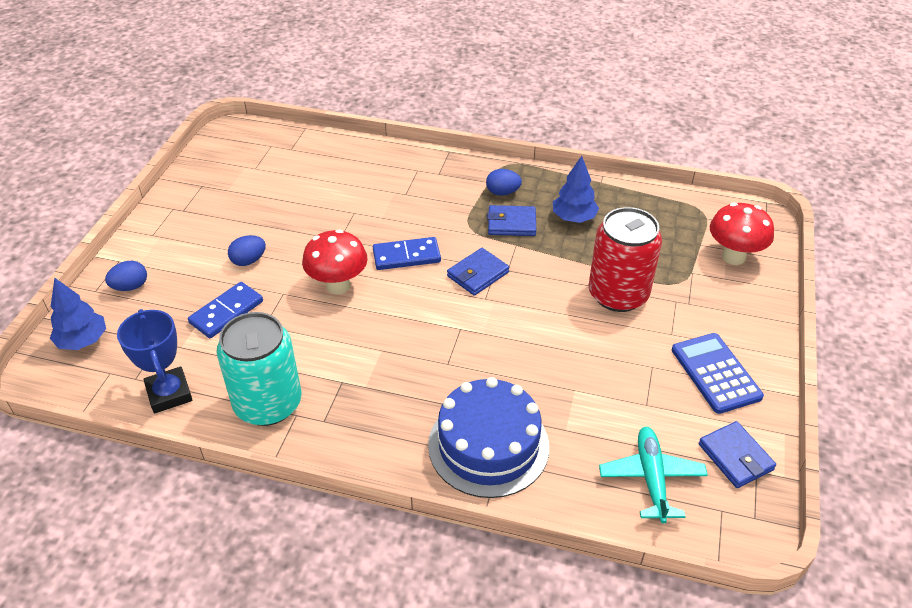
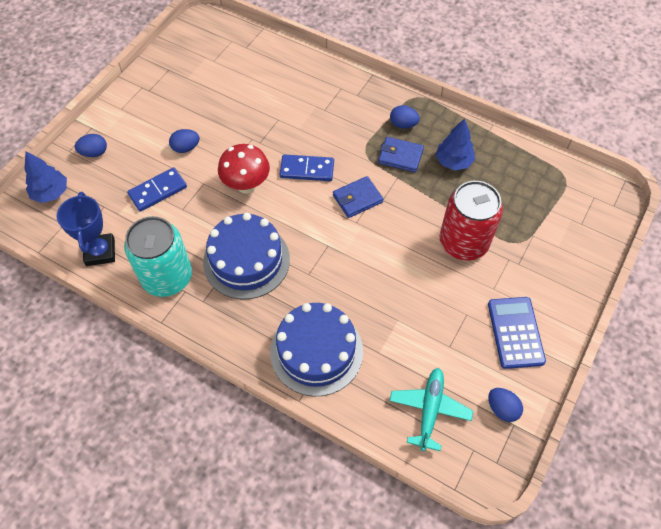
camera: 15 degrees right, 15 degrees up
(365, 364) = (246, 260): none -> blue cake
(733, 257) = (574, 228): red mushroom -> none
(735, 457) = (502, 409): blue wallet -> blue egg

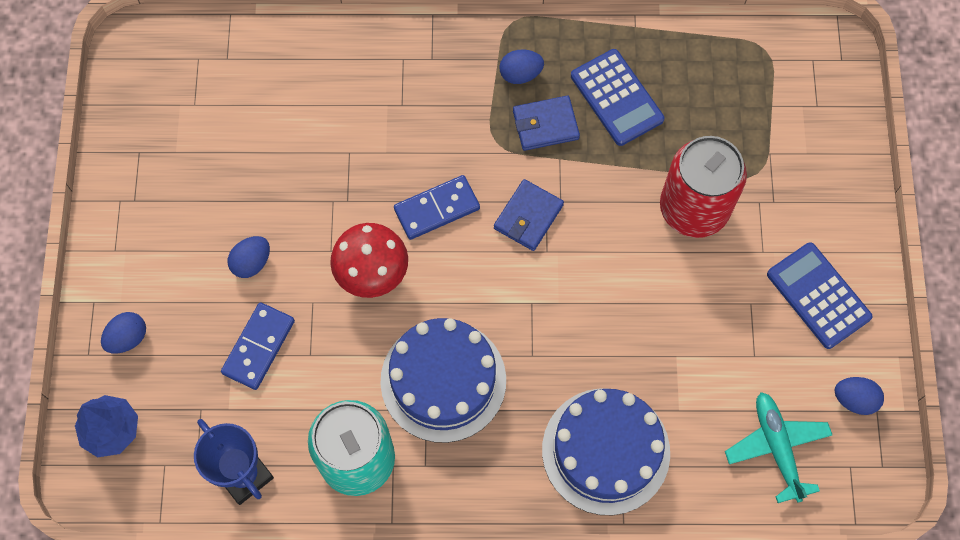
camera: 30 degrees left, 10 degrees up
(453, 162) = (617, 98): blue tree -> blue calculator

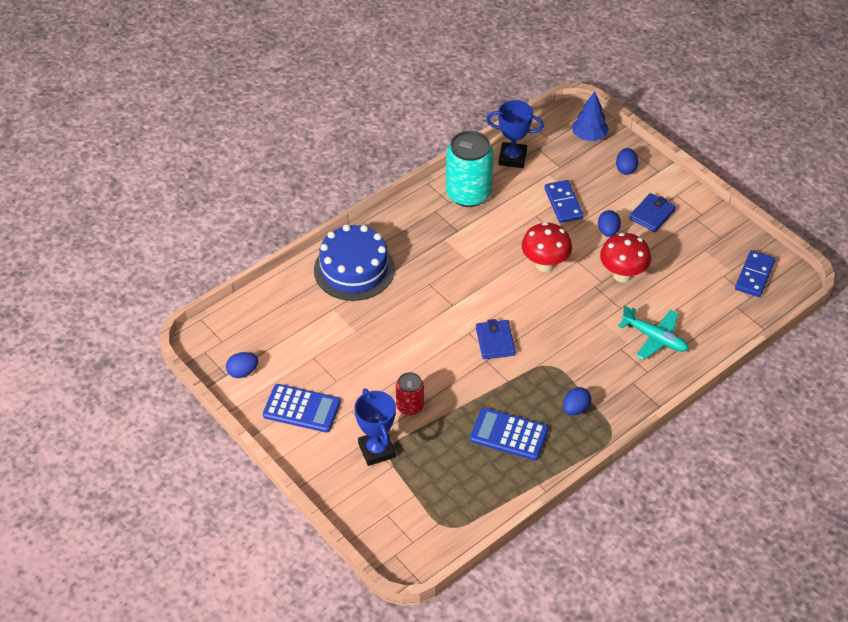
camera: 140 degrees right, 20 degrees down
(301, 191) = (622, 275): none -> red mushroom
(436, 209) = (546, 313): blue domino -> blue domino (754, 275)
(443, 380) = (462, 246): blue cake -> none
(545, 125) = (533, 392): blue wallet -> blue wallet (652, 214)
(694, 208) = (410, 406): red can -> red can, size x0.54
(772, 183) = (377, 450): none -> blue trophy
(776, 447) = (268, 325): turquoise plane -> turquoise plane (655, 338)

